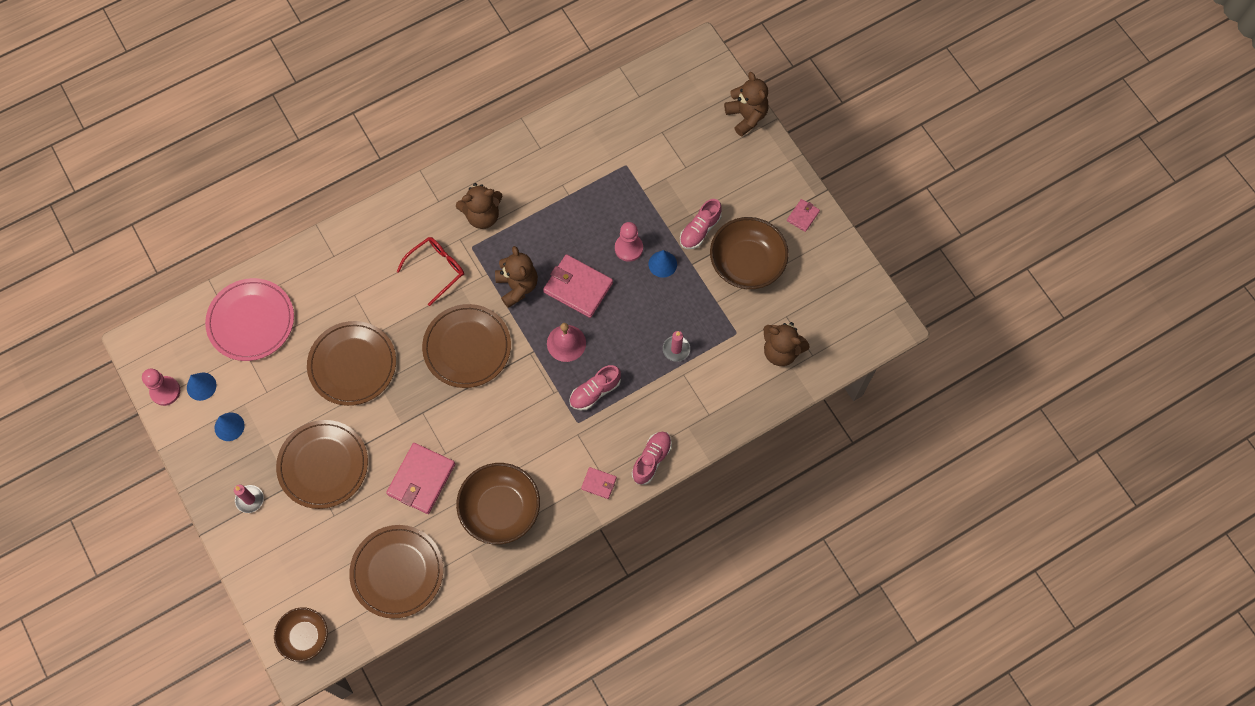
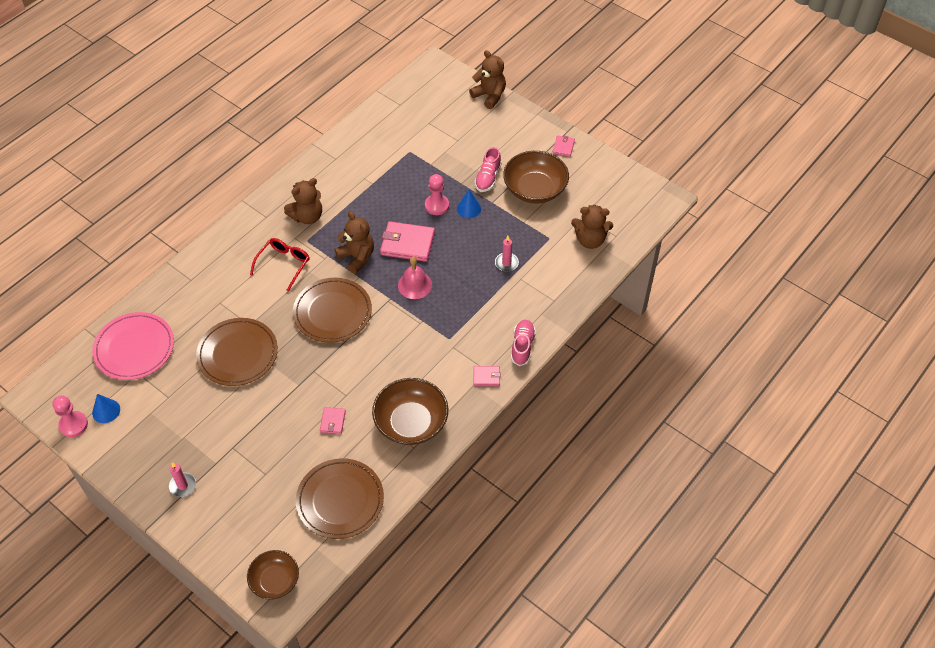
camera: 20 degrees left, 15 degrees down
(229, 426) = (143, 434): blue cone -> none
(323, 465) = (240, 438): brown plate -> none
(421, 479) = (333, 421): pink wallet -> pink wallet, size x0.51
(595, 392) = (453, 312): pink shoe -> none

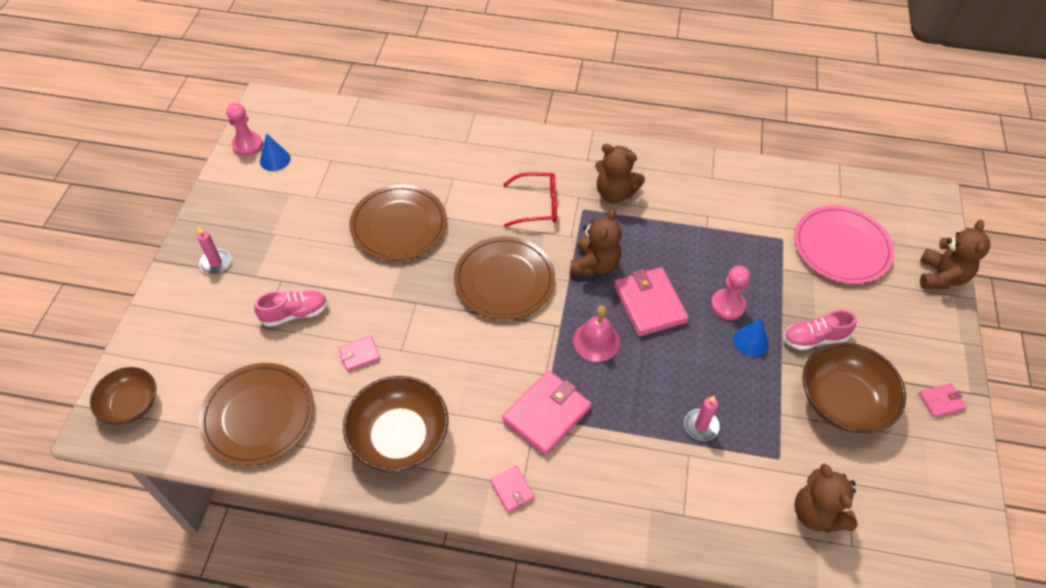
camera: 60 degrees right, 0 degrees up
(134, 348) = (358, 143): pink plate -> pink plate (841, 247)
(448, 336) = (547, 414): none -> pink wallet
(522, 346) = (585, 511): pink shoe -> pink shoe (295, 313)

